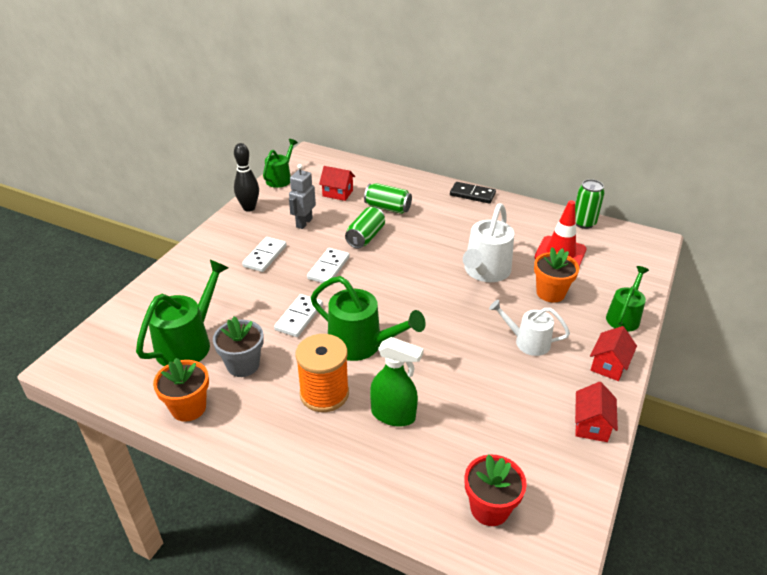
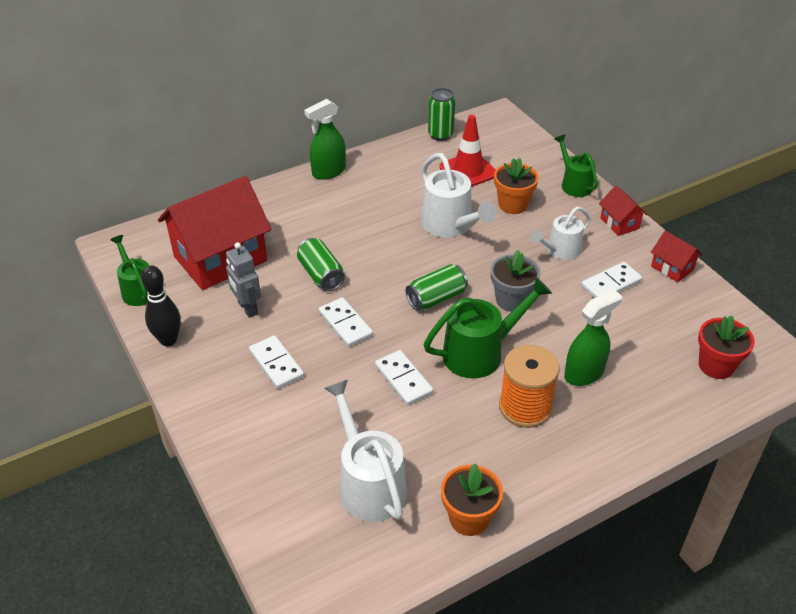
camera: 55 degrees left, 5 degrees up
(188, 343) = (368, 484): green watering can -> white watering can
(243, 365) = (439, 451): grey flower pot -> grey flower pot (512, 300)
(337, 193) = (220, 259): red house -> red house, size x2.26
(387, 208) = (288, 236): green can -> green can (436, 298)
(472, 194) = (328, 172): black domino -> green spray bottle
(521, 390) = (611, 284): none -> white domino

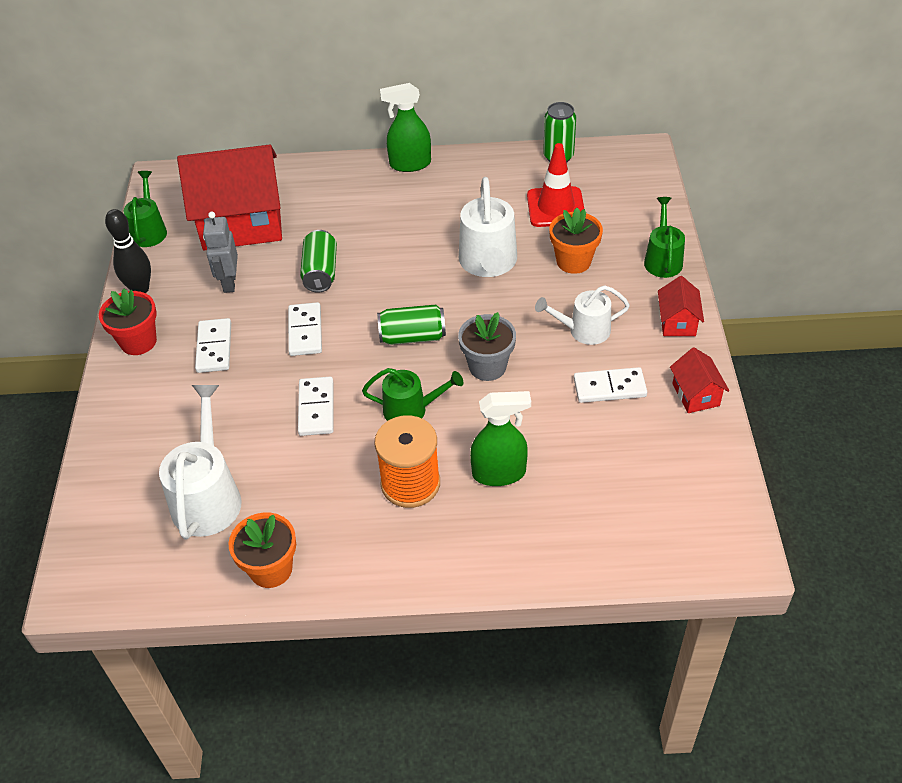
camera: 30 degrees right, 5 degrees up
(480, 352) = (411, 409): green watering can -> green watering can, size x0.64
(716, 366) = (651, 522): red flower pot -> red flower pot (138, 341)

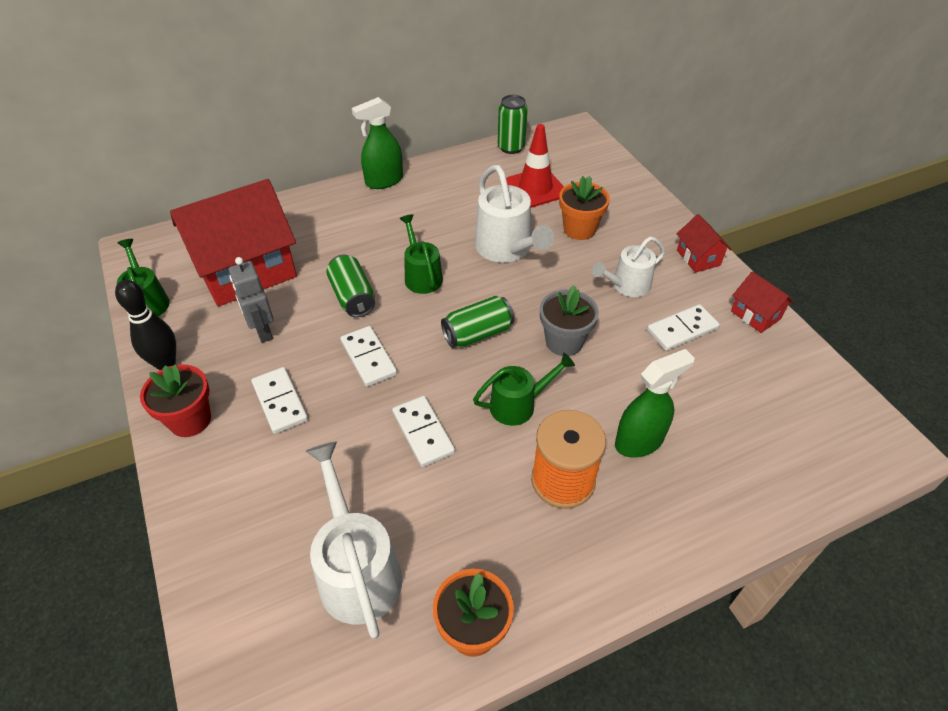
camera: 25 degrees left, 0 degrees up
(662, 259) = (651, 210): green watering can -> green watering can (421, 276)

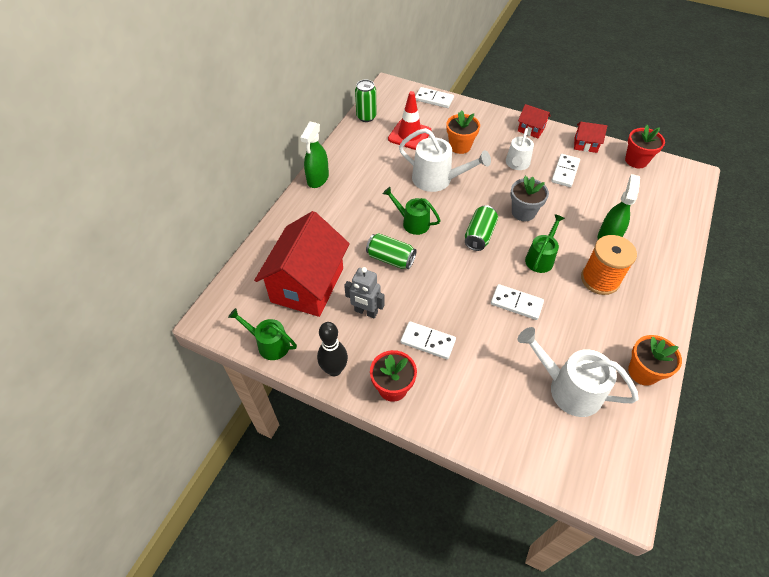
camera: 40 degrees left, 5 degrees up
(368, 358) = (442, 286): white domino -> white domino (434, 99)
(812, 375) = (636, 160): none -> red flower pot

